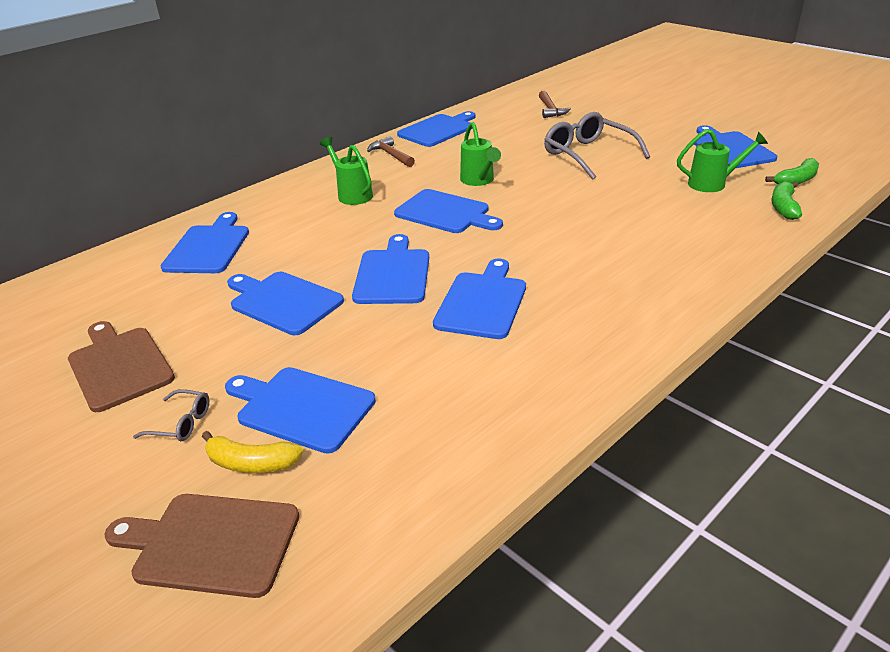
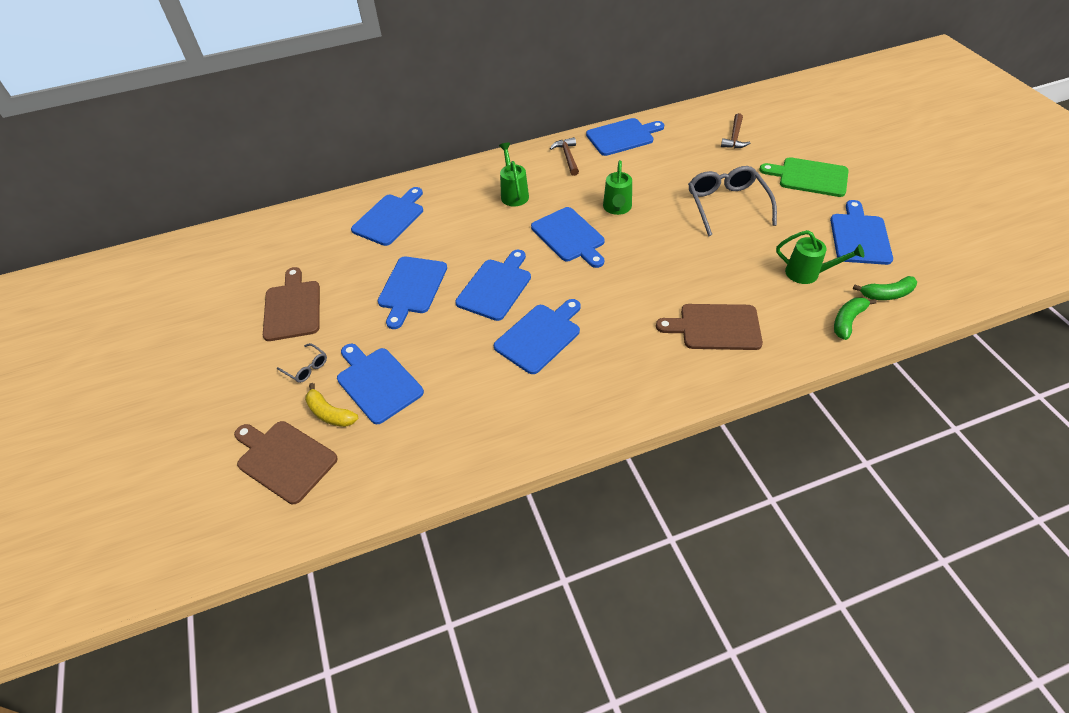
camera: 25 degrees right, 15 degrees up
(283, 302) = (412, 288): blue cutting board -> blue cutting board turned 135 degrees counterclockwise
(646, 121) = (809, 177): none -> green cutting board
(666, 244) = (715, 327): none -> brown cutting board

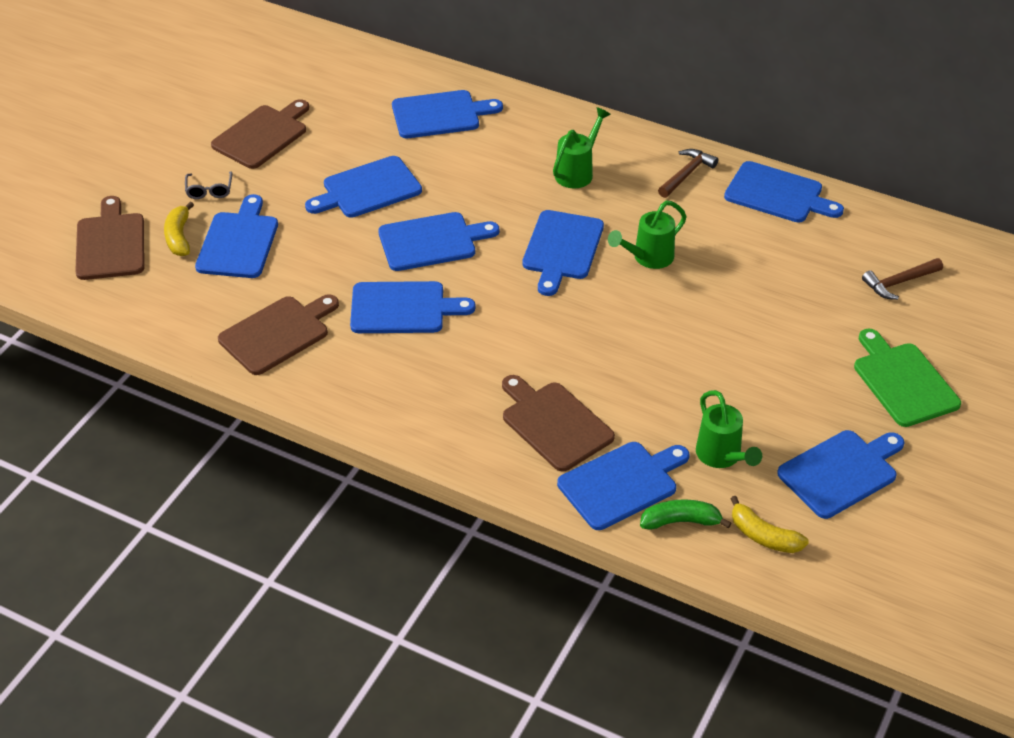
camera: 45 degrees right, 5 degrees down
(491, 416) = (277, 333): none -> brown cutting board
(727, 205) = (761, 338): grey glasses -> none
(794, 328) = (621, 484): none -> blue cutting board
(886, 294) = (763, 536): green banana -> yellow banana

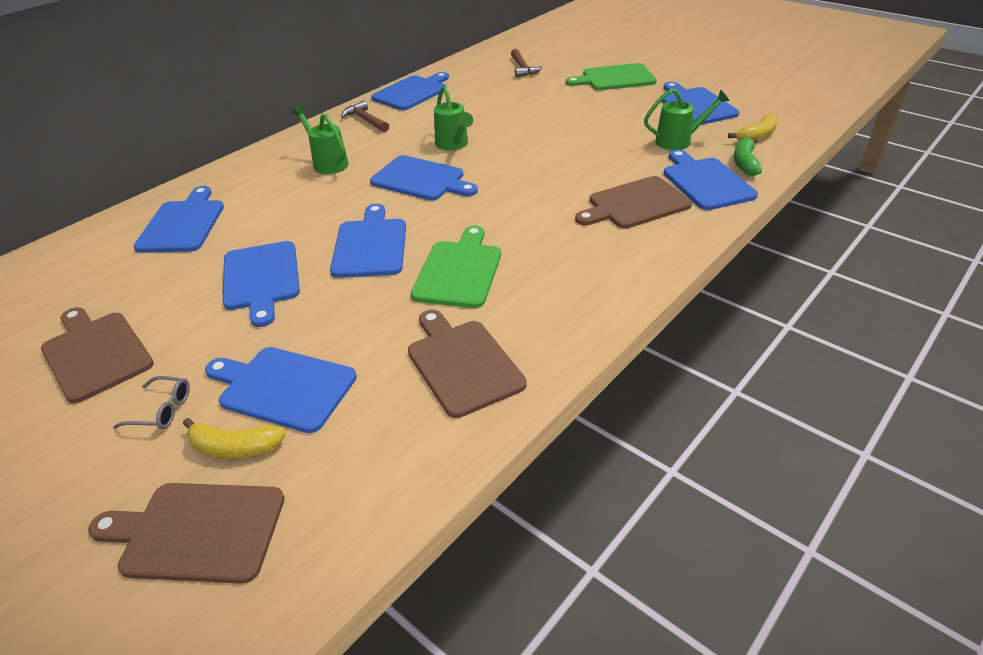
camera: 75 degrees left, 5 degrees down
(403, 308) = (459, 271): blue cutting board -> green cutting board

